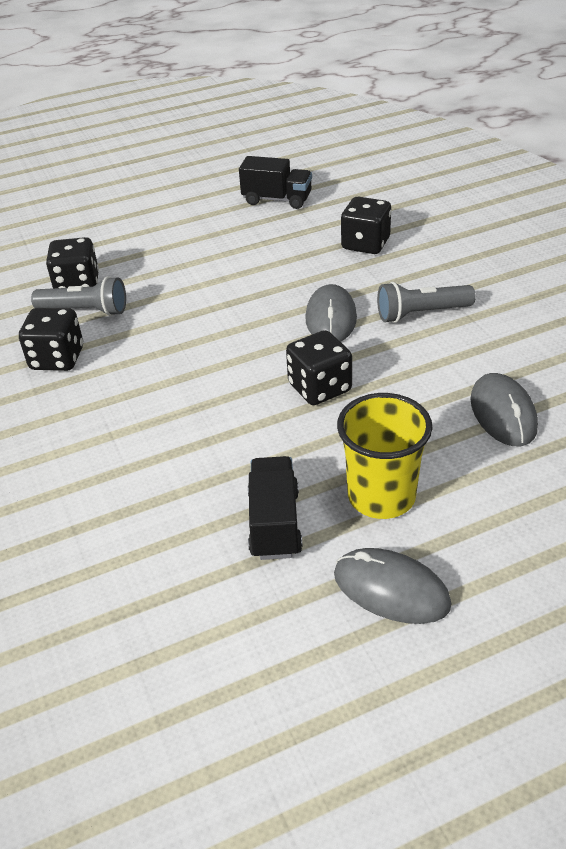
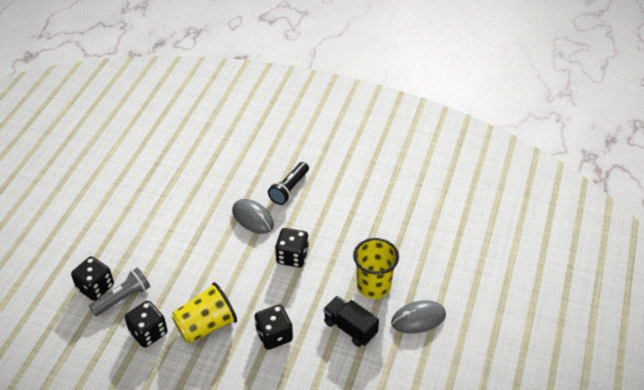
camera: 50 degrees left, 5 degrees up
(118, 393) = (206, 325): none -> yellow cup
(277, 199) = (134, 164): black truck -> none
(365, 244) = (217, 165): black dice -> black dice (274, 335)
(421, 314) = (289, 189): grey flashlight -> black flashlight
(503, 413) = (375, 216): grey mouse -> none

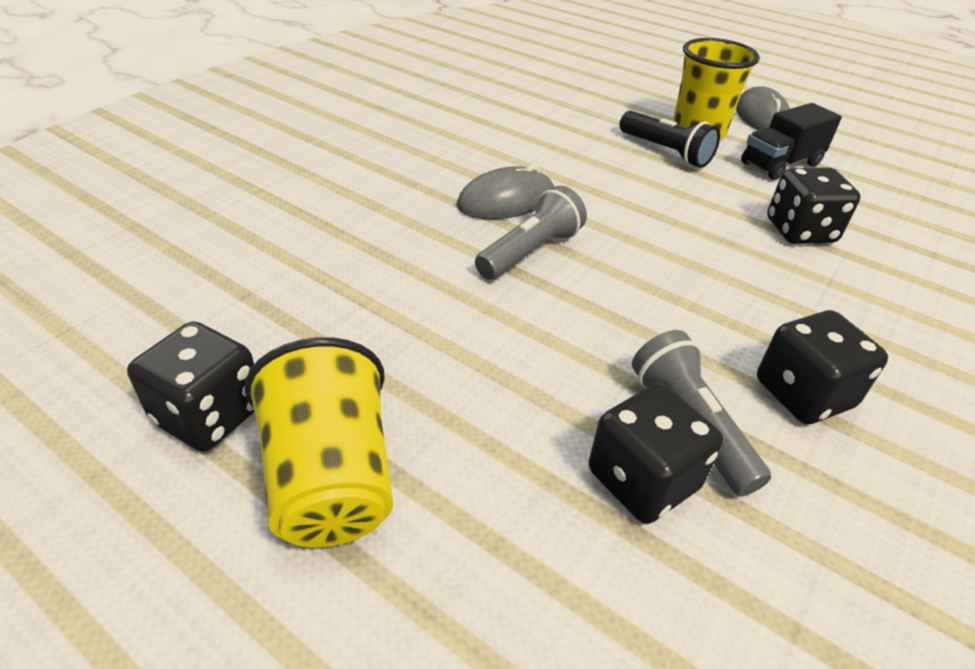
camera: 75 degrees left, 5 degrees down
(206, 325) = (779, 303): yellow cup -> yellow cup (331, 479)
(213, 235) = (530, 251): none -> grey flashlight
(289, 189) = (455, 153): black flashlight -> black flashlight (666, 152)
(292, 257) = (619, 181): black dice -> black dice (209, 415)

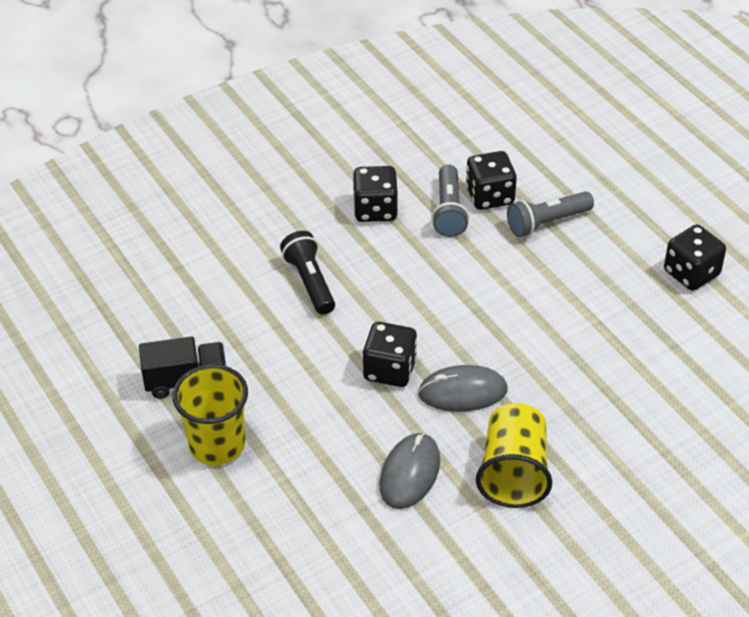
camera: 155 degrees left, 5 degrees up
(331, 479) = (633, 230): yellow cup -> yellow cup (513, 473)
(530, 251) = (471, 336): grey flashlight -> grey flashlight (547, 223)
(666, 152) = (277, 422): black flashlight -> black flashlight (309, 282)
(761, 116) = (122, 456): grey mouse -> grey mouse (410, 473)
(800, 231) = (254, 308): black dice -> black dice (390, 370)

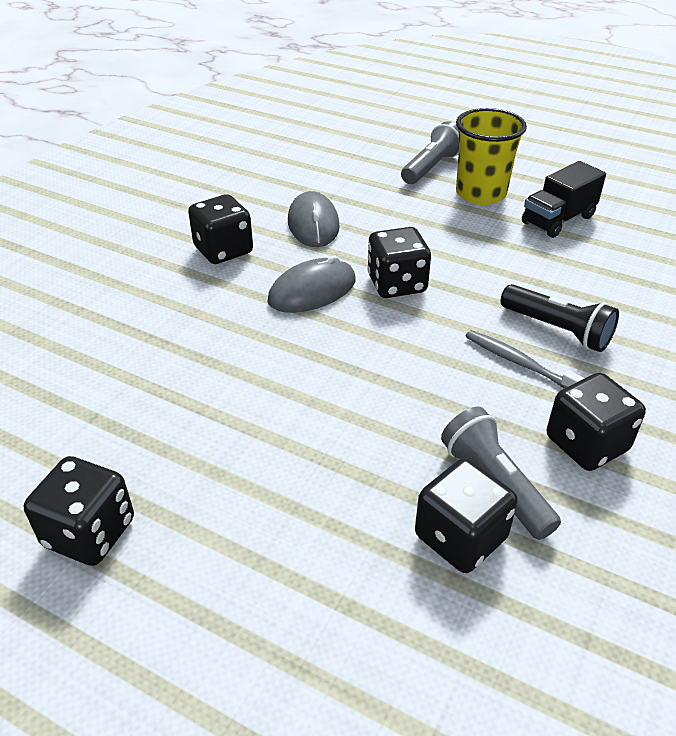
camera: 150 degrees right, 5 degrees down
(362, 269) = (520, 363): none -> grey toothbrush
(513, 473) = (223, 250): yellow cup -> black dice
(547, 223) = (346, 527): grey flashlight -> grey flashlight (431, 167)

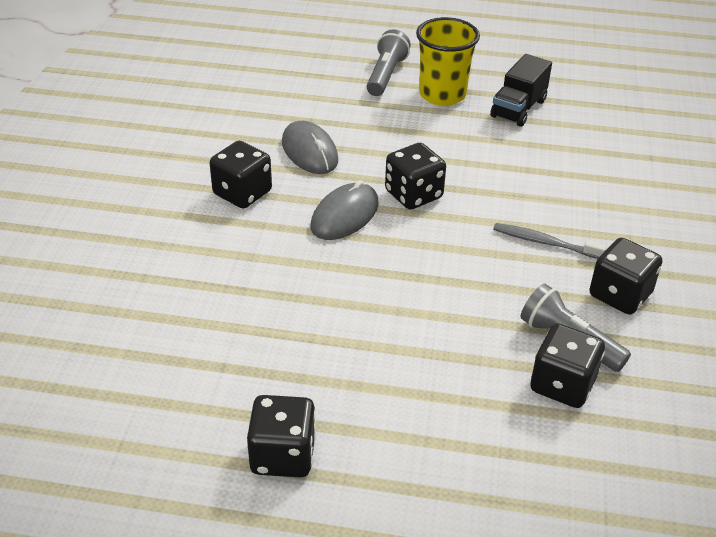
camera: 20 degrees left, 0 degrees up
(557, 330) = (560, 208): black flashlight -> none

